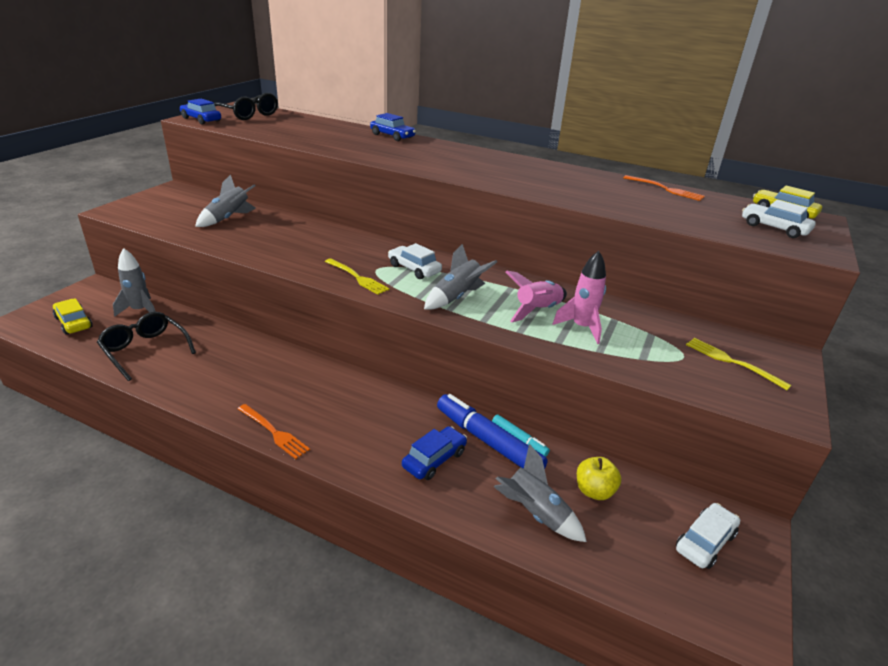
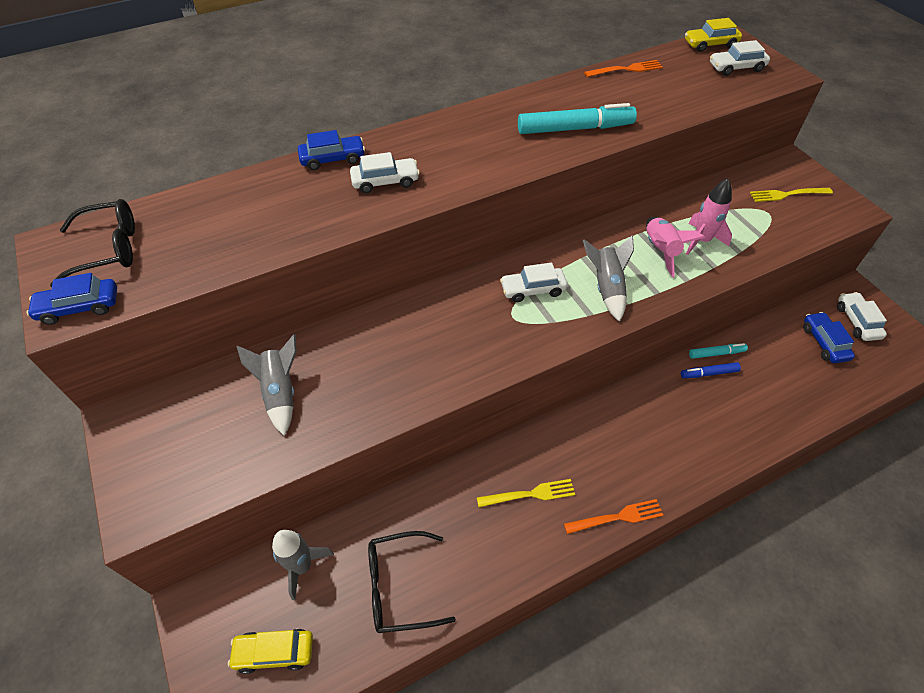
camera: 50 degrees left, 20 degrees up
(357, 277) = (521, 340): yellow fork -> yellow fork (529, 494)
(393, 151) = (385, 181): none -> white car
(434, 459) = (712, 419): blue car -> blue car (824, 342)
(488, 441) = (709, 373): blue marker -> blue marker, size x0.52
(535, 513) = (796, 391): grey rocket -> none
(549, 186) = (574, 129): none -> turquoise marker
(594, 491) = (790, 345): yellow apple -> none

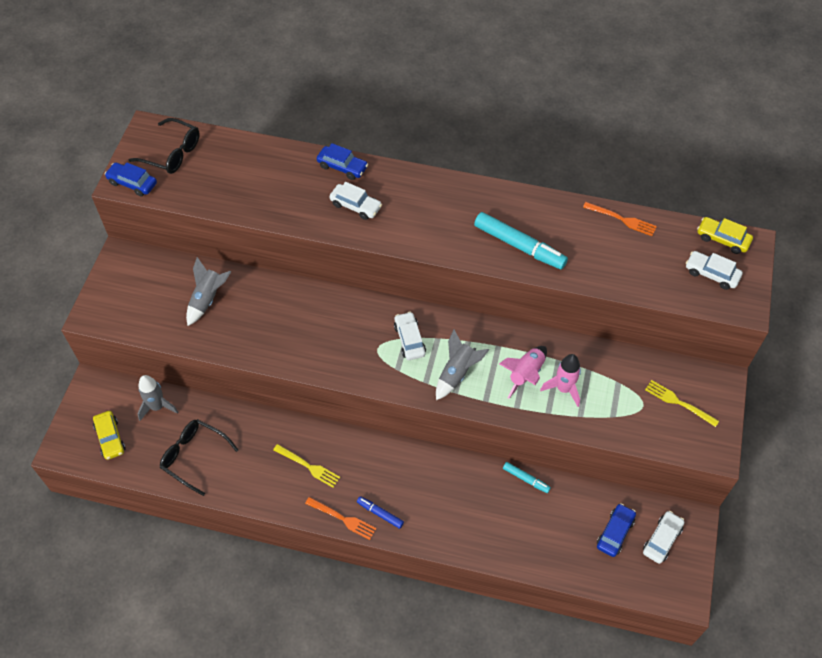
camera: 40 degrees right, 5 degrees up
(274, 652) = (110, 438): yellow car -> yellow car turned 150 degrees counterclockwise
(533, 289) = (409, 340): white car -> white car turned 45 degrees clockwise
(709, 373) = (503, 487): blue marker -> blue marker (380, 514)

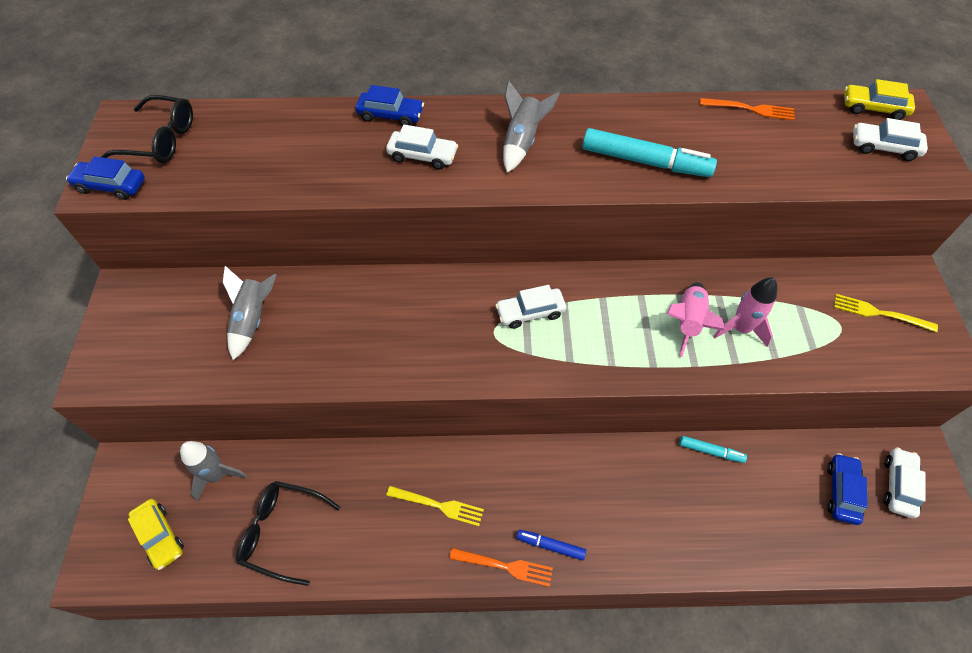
camera: 15 degrees left, 0 degrees up
(409, 340) = (530, 312): white car -> white car turned 75 degrees counterclockwise
(457, 373) = (604, 340): grey rocket -> grey rocket (522, 142)

